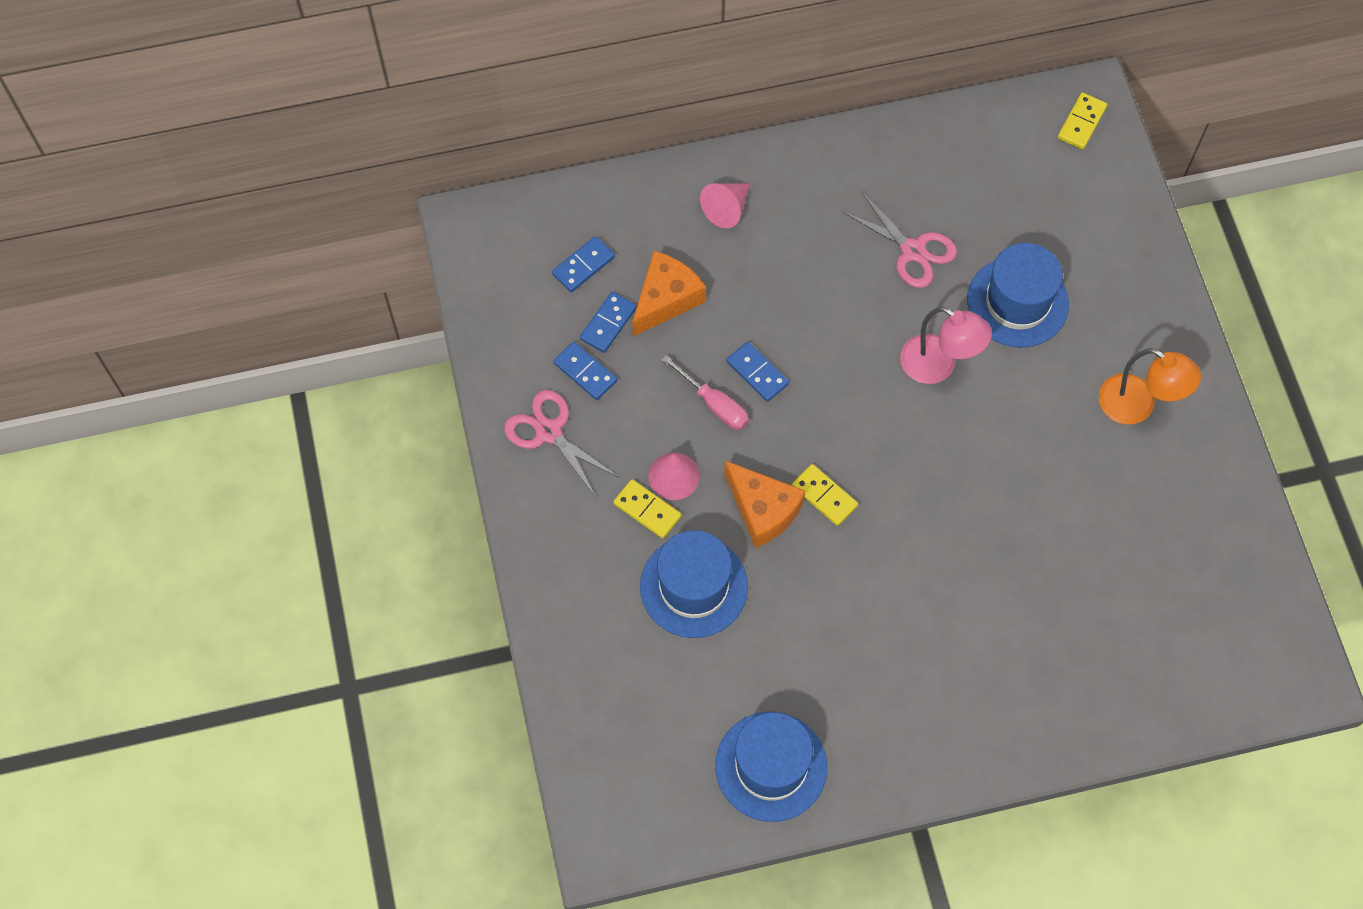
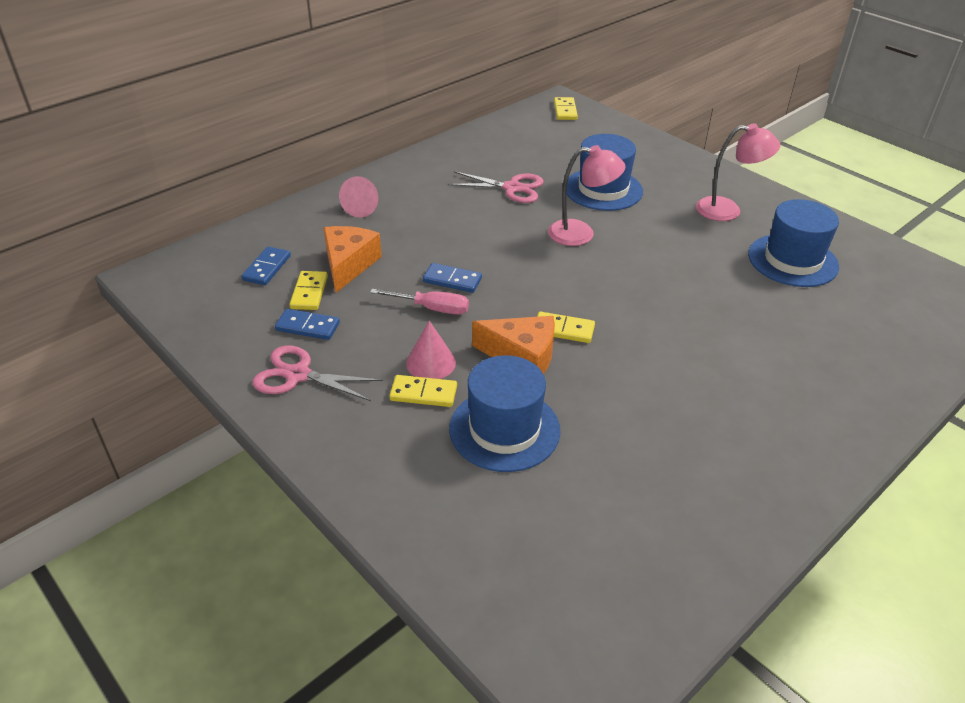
camera: 30 degrees left, 25 degrees down
(608, 324) = (309, 292): blue domino -> yellow domino
(771, 766) = (685, 536): blue hat -> blue hat (792, 260)
(1137, 406) = (727, 210): orange lamp -> pink lamp

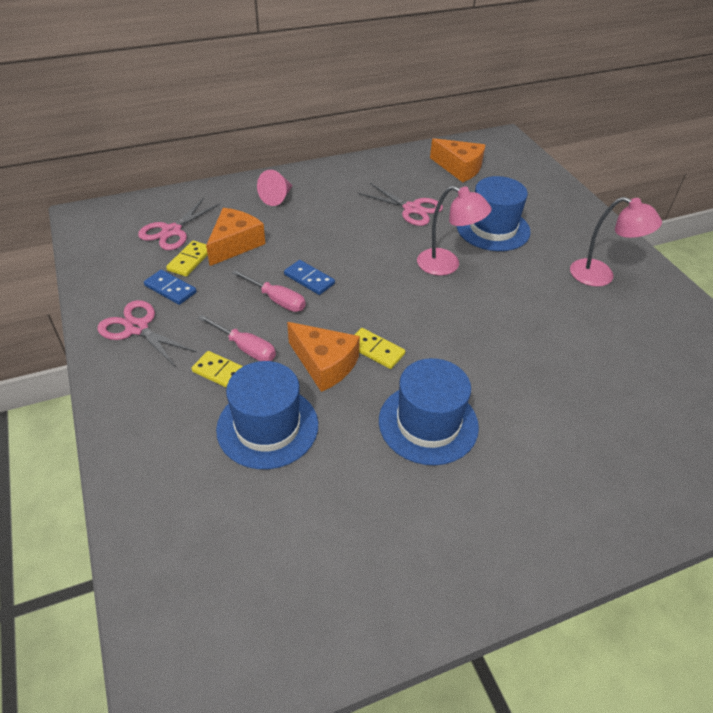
camera: 20 degrees right, 5 degrees up
(267, 268) = (171, 231): blue domino -> pink scissors
(431, 363) = (245, 348): pink cone -> pink screwdriver
(534, 138) = (459, 168): none -> orange cheese
(565, 110) = (503, 148): yellow domino -> none
(792, 260) = (636, 342): blue hat -> blue hat (428, 423)

